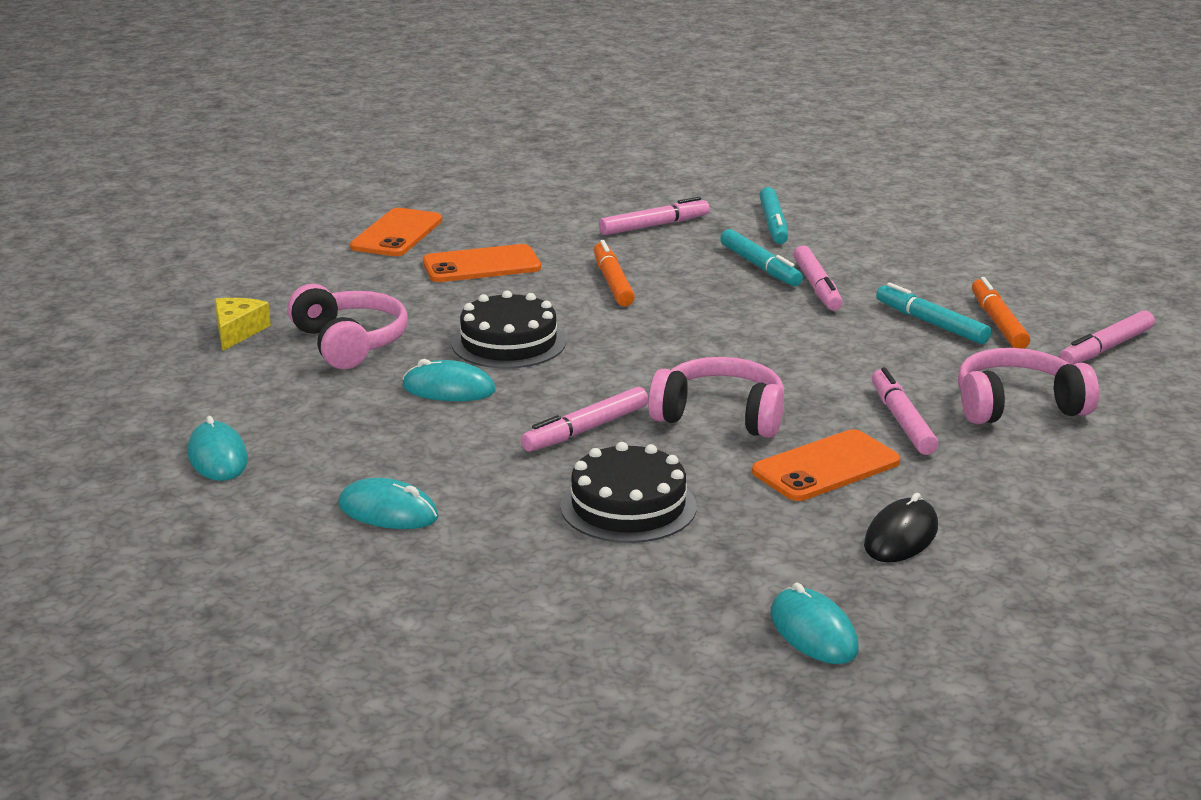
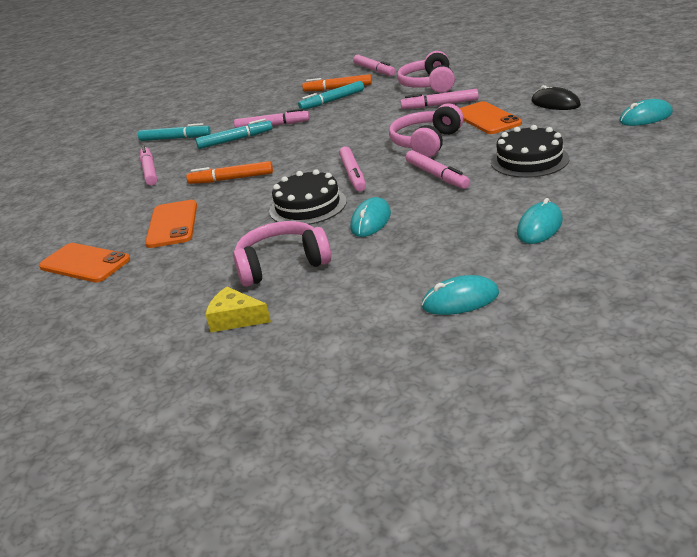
camera: 75 degrees left, 5 degrees up
(606, 365) = (353, 174): none -> pink marker

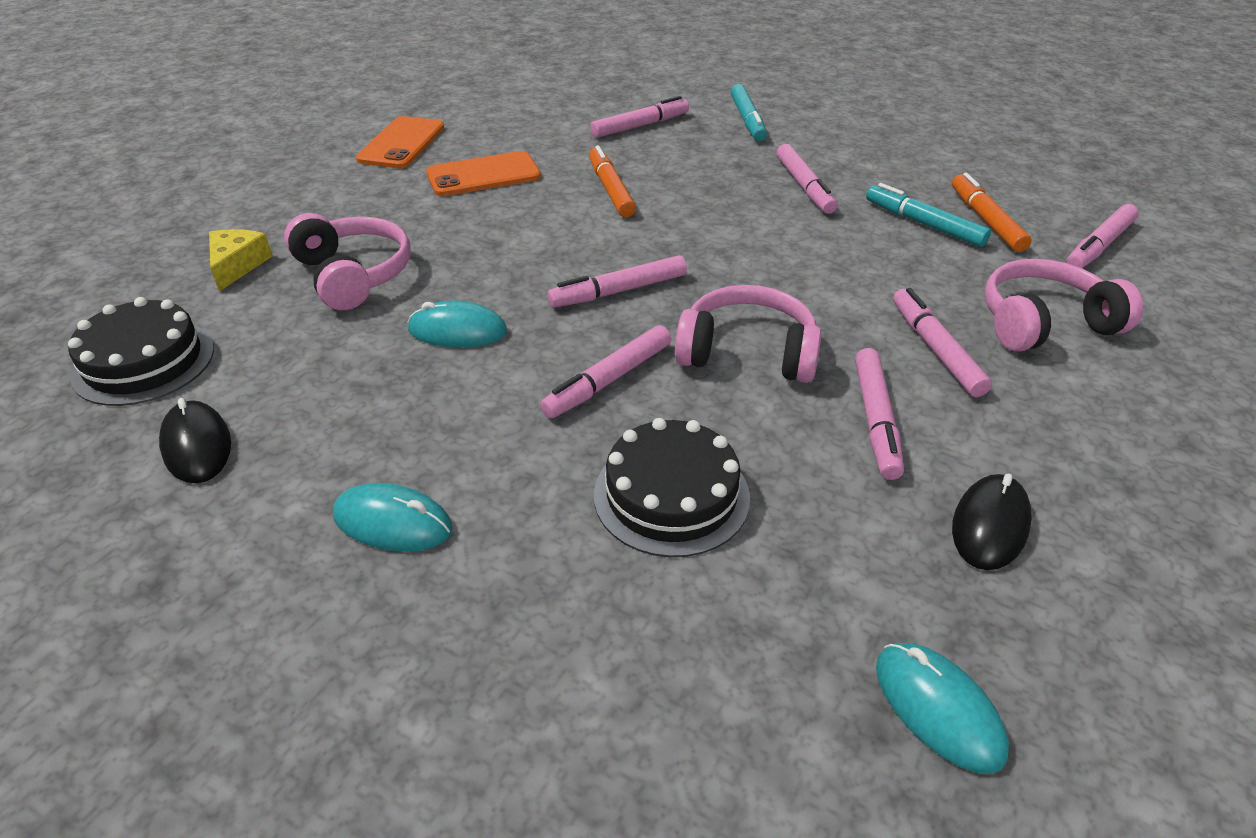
camera: 70 degrees right, 10 degrees up
(235, 140) = (746, 166): turquoise marker -> none
(308, 206) = (516, 267): black cake -> black cake (144, 362)
(460, 300) = (197, 446): turquoise mouse -> black mouse
(487, 119) = (876, 420): orange phone -> pink marker

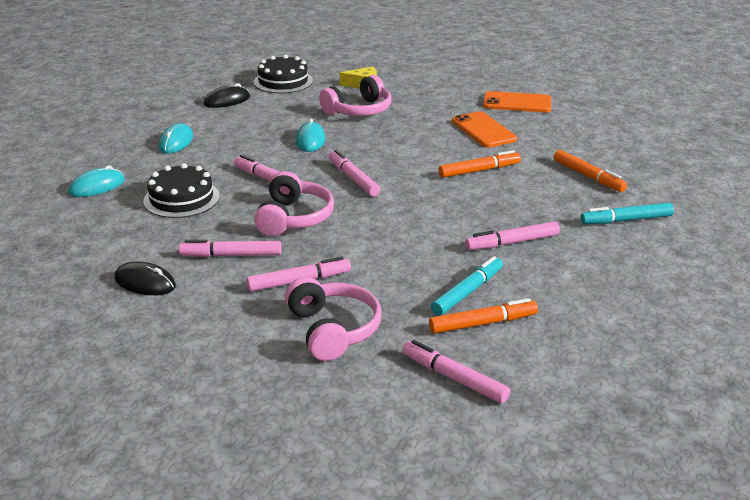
camera: 85 degrees right, 10 degrees down
(640, 126) = (588, 176): pink marker -> orange marker
(938, 709) = (47, 257): turquoise mouse -> turquoise mouse (97, 186)

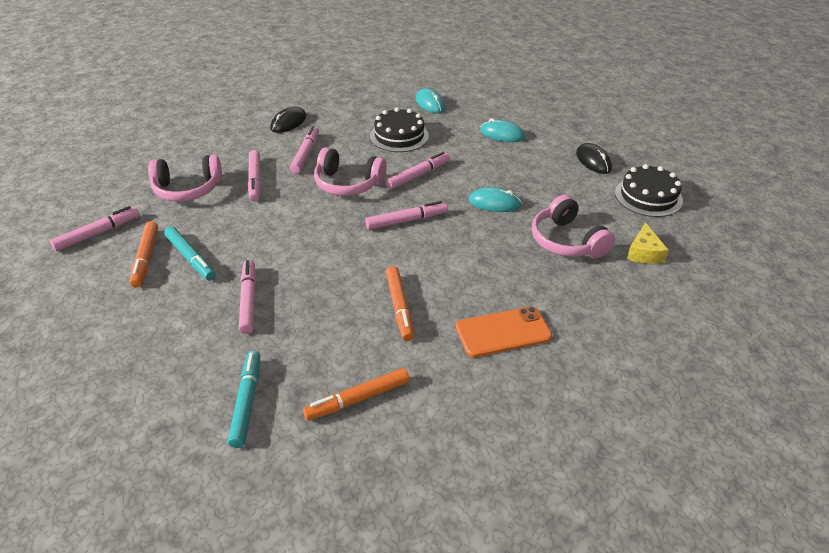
camera: 100 degrees right, 10 degrees up
(517, 103) = (589, 385): orange phone -> none

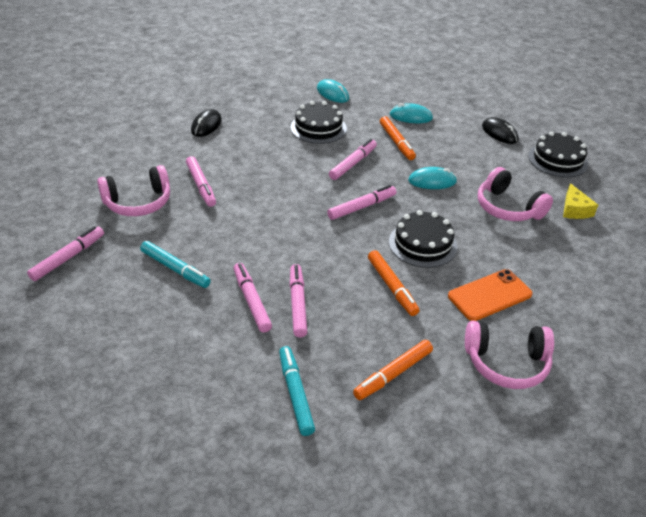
camera: 15 degrees left, 0 degrees up
(146, 258) = (131, 275): orange marker -> orange marker (396, 142)
(305, 154) = (238, 155): pink marker -> pink marker (297, 304)
(348, 184) = (292, 179): pink headphones -> pink headphones (506, 363)
(454, 267) = (422, 244): none -> black cake

